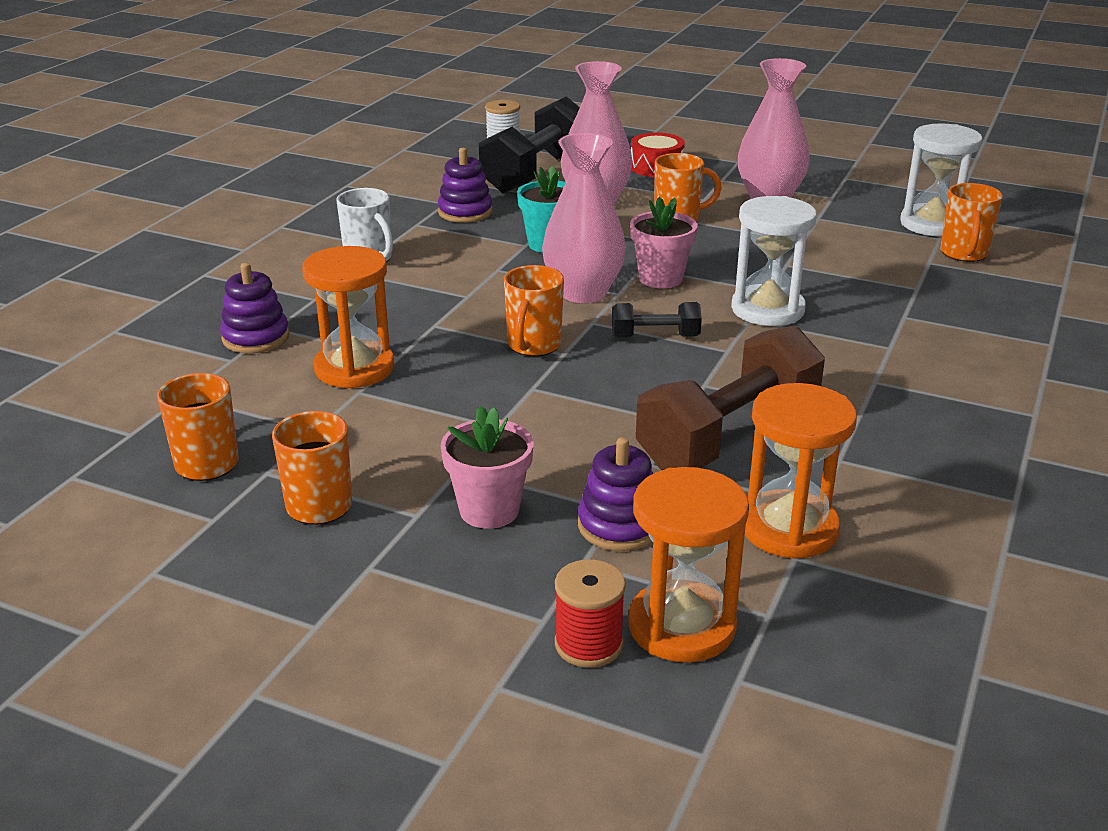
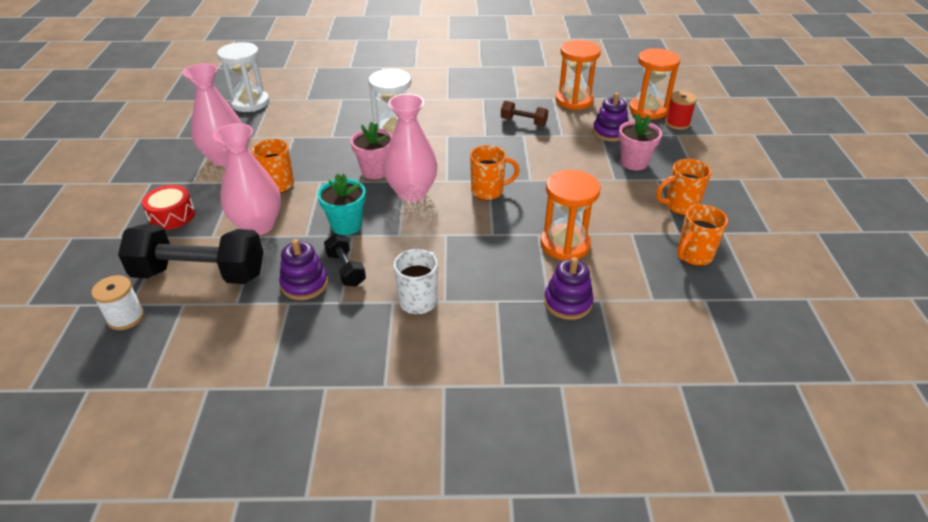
camera: 115 degrees left, 10 degrees up
(655, 337) = (449, 157): black dumbbell -> black dumbbell (346, 269)
(728, 435) = (523, 122): brown dumbbell -> brown dumbbell, size x0.48
(964, 254) = (290, 91): orange mug -> none

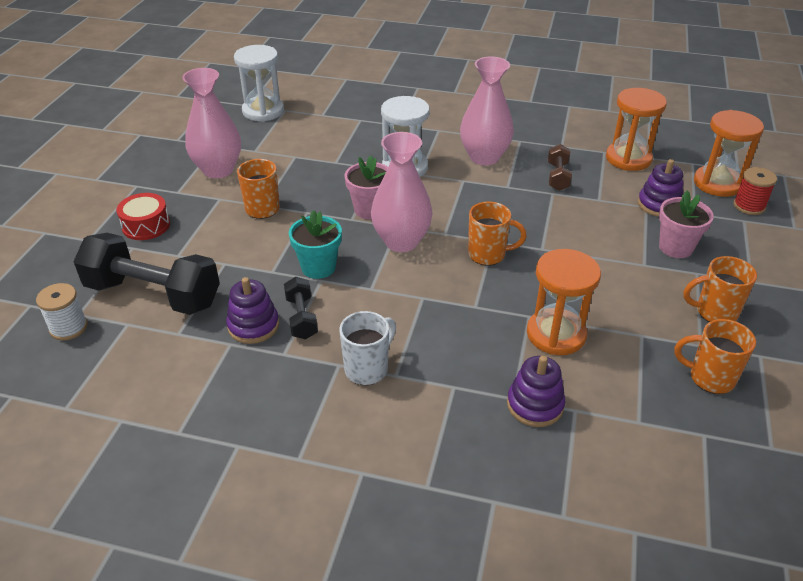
camera: 15 degrees right, 0 degrees up
(258, 226) = (227, 251): pink vase -> pink vase (484, 157)
(523, 122) = (557, 177): brown dumbbell -> brown dumbbell turned 60 degrees clockwise
(693, 256) = (710, 378): orange mug -> orange mug turned 45 degrees clockwise

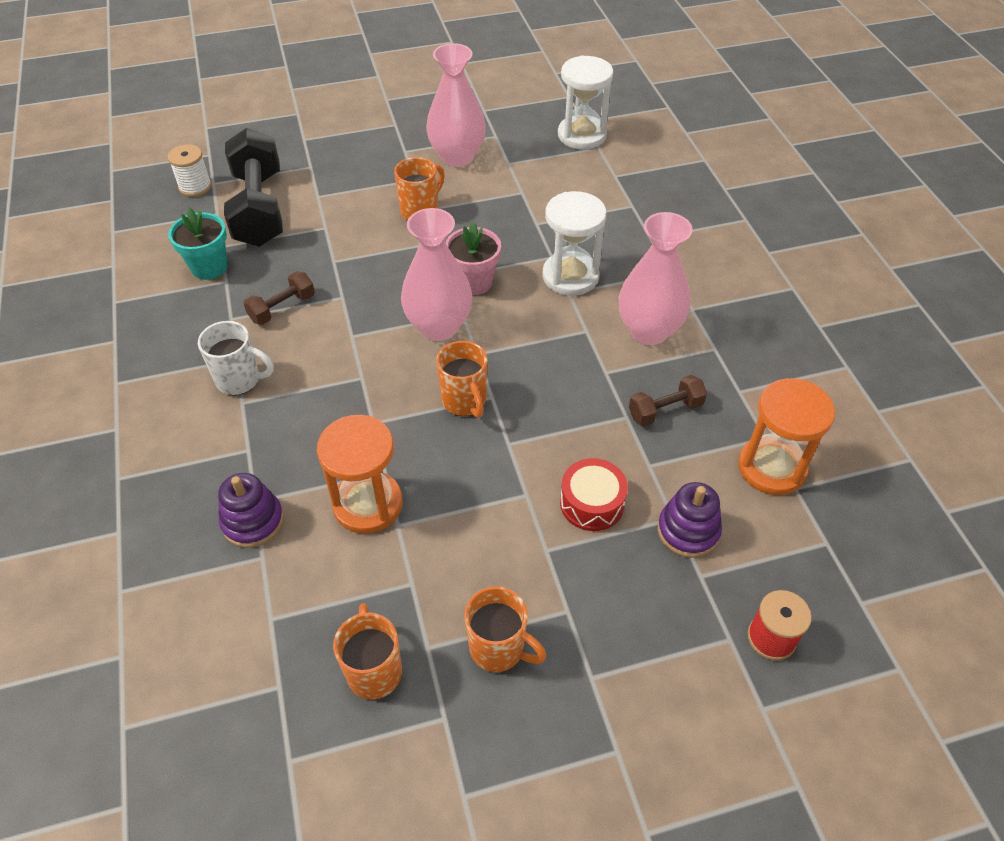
camera: 60 degrees right, 10 degrees up
(146, 225) = (344, 158): red drum -> red drum (592, 503)
(253, 326) = (254, 284): purple stacking toy -> none
(301, 318) = (282, 308): black dumbbell -> brown dumbbell
(318, 267) = (359, 287): turquoise flower pot -> turquoise flower pot (209, 267)
(675, 247) = (605, 574): pink flower pot -> none
(715, 312) = (498, 649): orange mug -> orange mug turned 150 degrees clockwise
(717, 183) = (798, 586): orange hourglass -> none

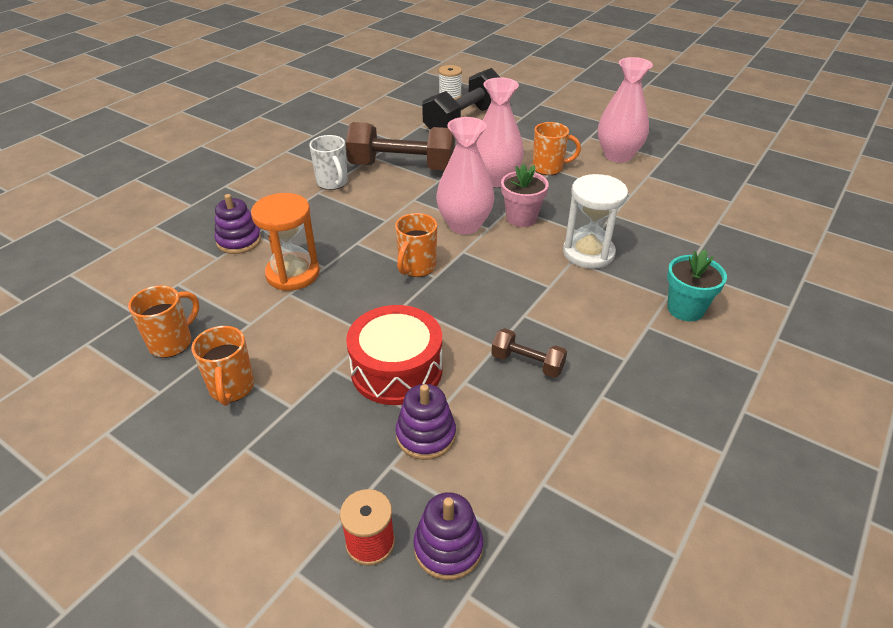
camera: 50 degrees right, 10 degrees down
(209, 267) = (399, 131): turquoise flower pot -> turquoise flower pot (685, 309)
(282, 308) = (402, 167): brown dumbbell -> brown dumbbell, size x2.07
(582, 135) = (729, 188): white hourglass -> none
(592, 503) = (396, 370): red drum -> red drum, size x1.59
(648, 331) = (592, 315): pink vase -> pink vase (495, 179)
(771, 467) = (546, 456): orange hourglass -> none
(812, 588) = (448, 547): none -> purple stacking toy

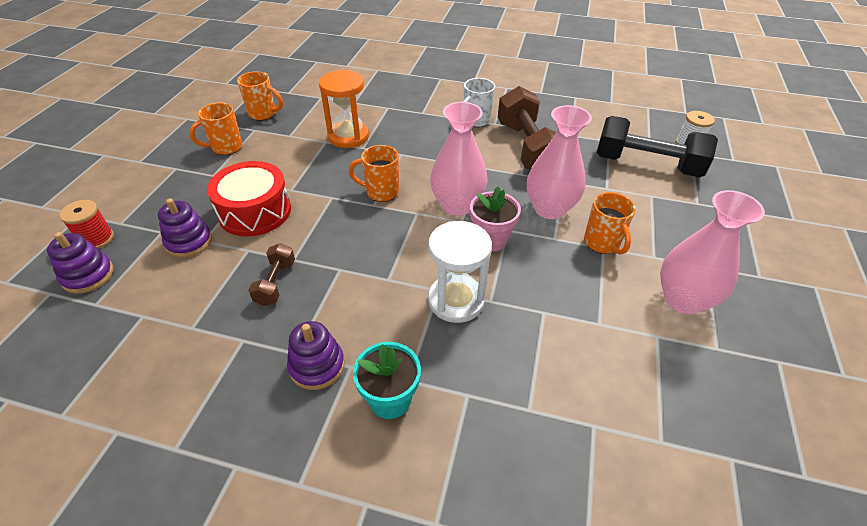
camera: 70 degrees right, 5 degrees up
(239, 241) = (376, 104): purple stacking toy -> purple stacking toy (317, 366)

